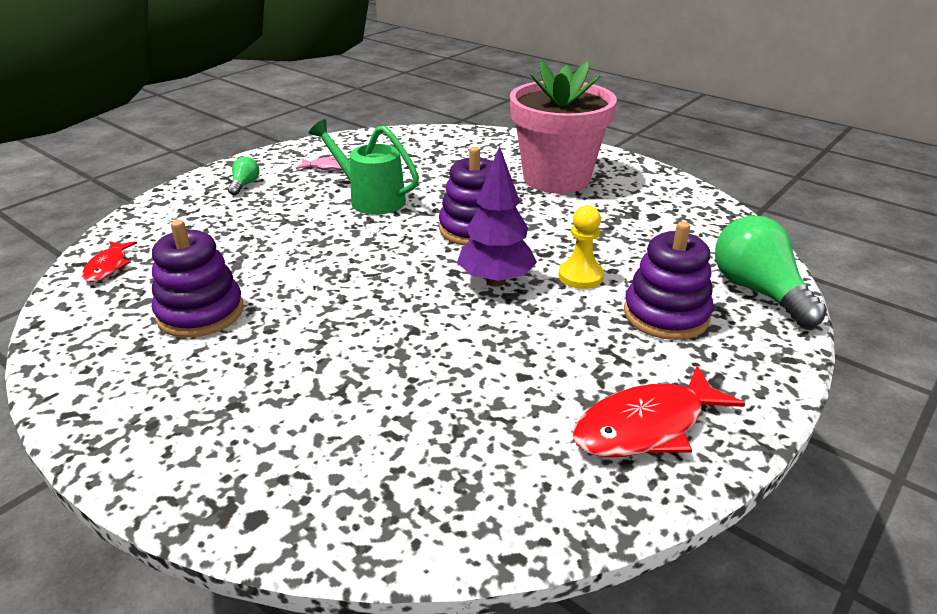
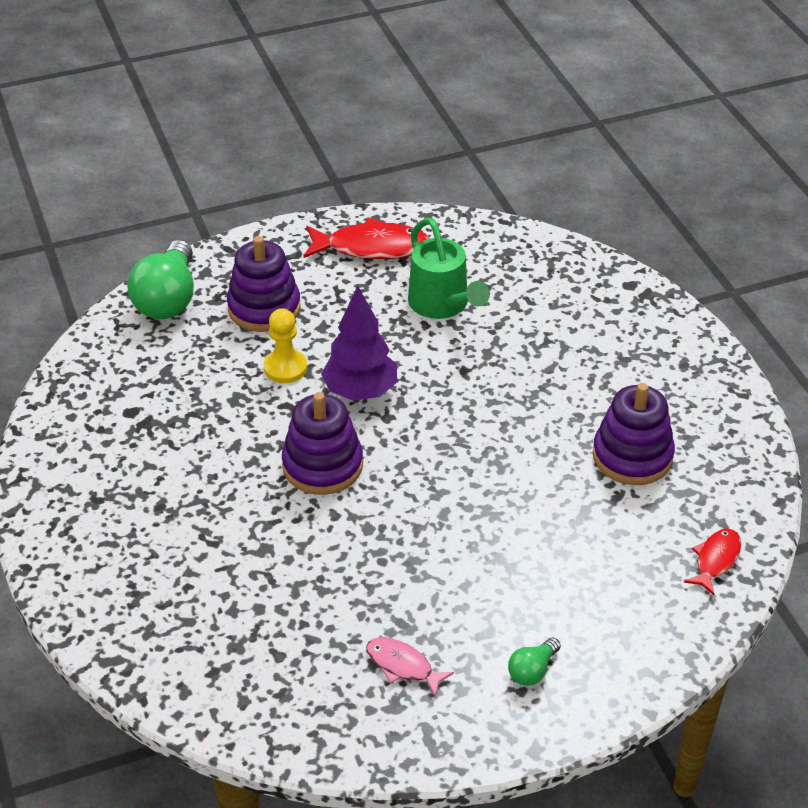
camera: 150 degrees left, 10 degrees up
(371, 199) = (393, 567): green watering can -> green watering can (442, 305)
(556, 178) = (153, 514): pink flower pot -> none

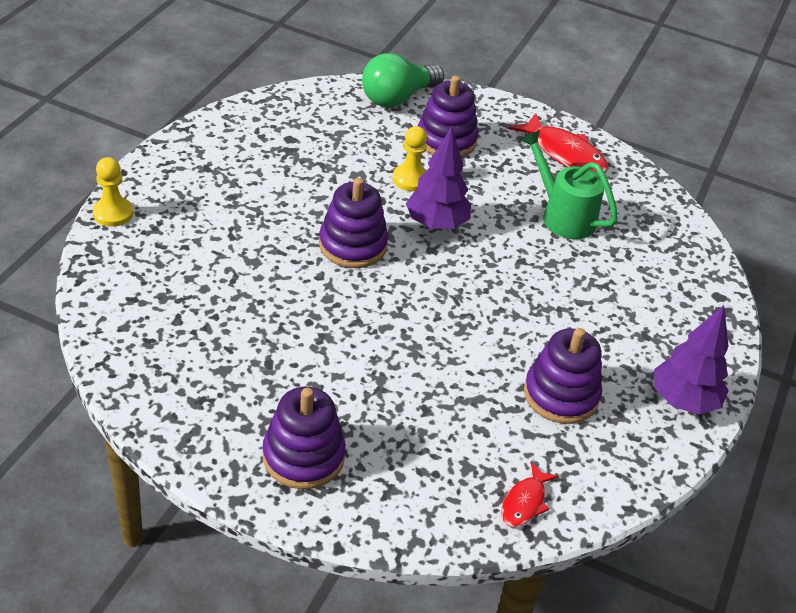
camera: 40 degrees right, 0 degrees up
(77, 612) = (113, 213): none -> yellow pawn
(403, 666) = (233, 385): pink fish -> none
(442, 305) = (563, 215): green watering can -> green watering can turned 120 degrees clockwise
(532, 670) = (303, 456): green light bulb -> purple stacking toy
(710, 389) = (683, 401): none -> purple tree
(716, 560) = (524, 502): red fish -> red fish turned 135 degrees clockwise

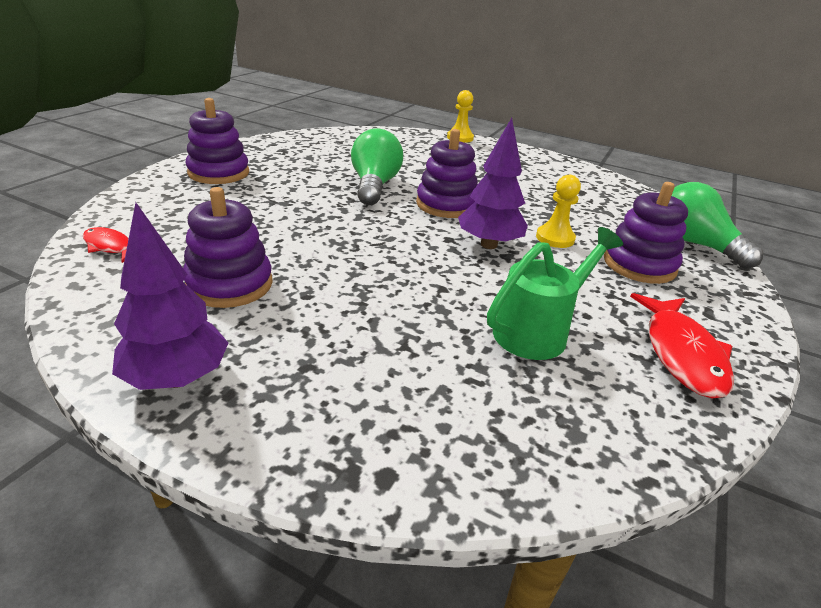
camera: 95 degrees right, 10 degrees down
(312, 302) = (374, 186): none -> green light bulb
(564, 154) = (681, 354): red fish -> red fish turned 45 degrees counterclockwise

